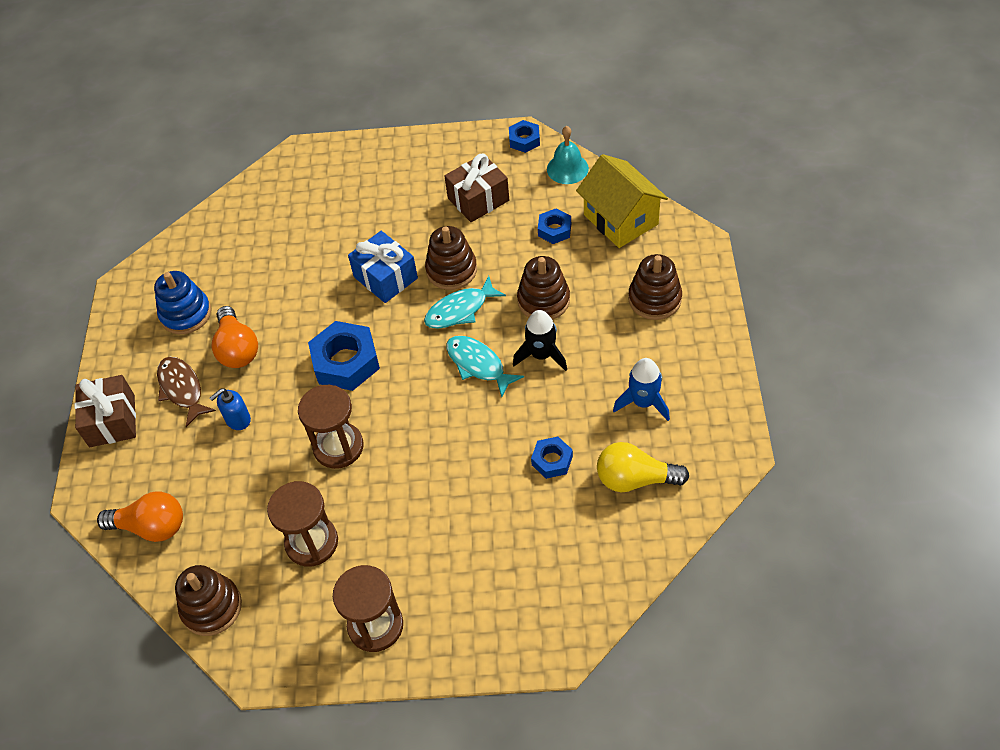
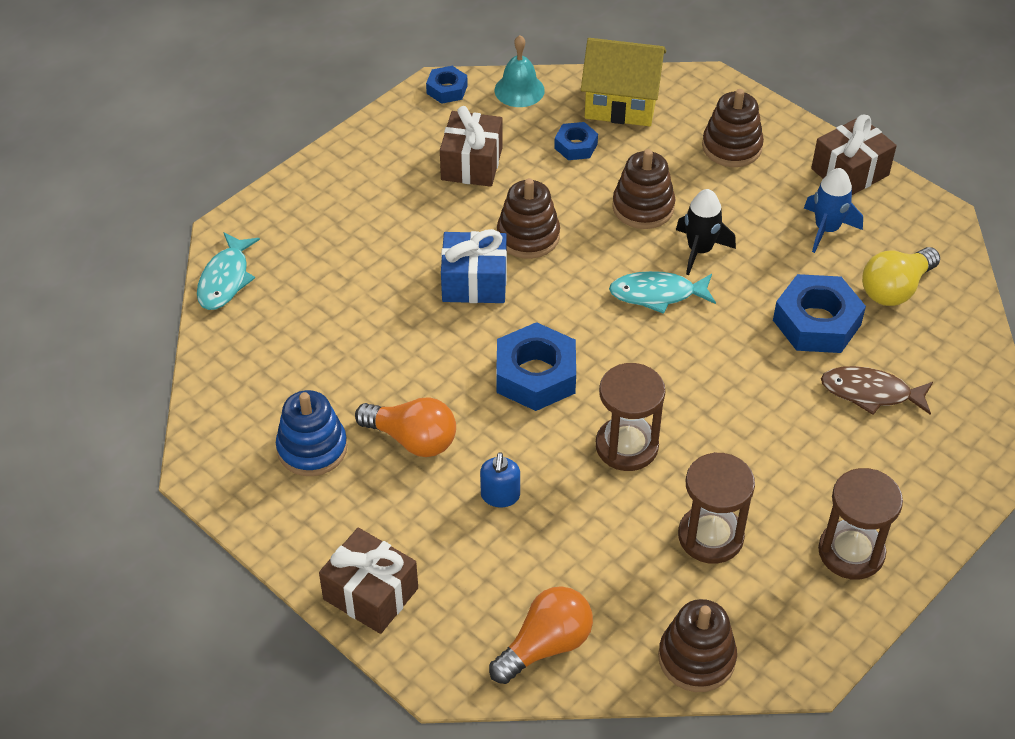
camera: 50 degrees left, 5 degrees down
(182, 389) = (405, 513): brown fish -> brown fish (871, 393)
(460, 310) = (581, 263): turquoise fish -> turquoise fish (225, 279)
(552, 460) = (816, 322): blue nut -> blue nut, size x1.83
(714, 374) = (850, 172): none -> brown gift

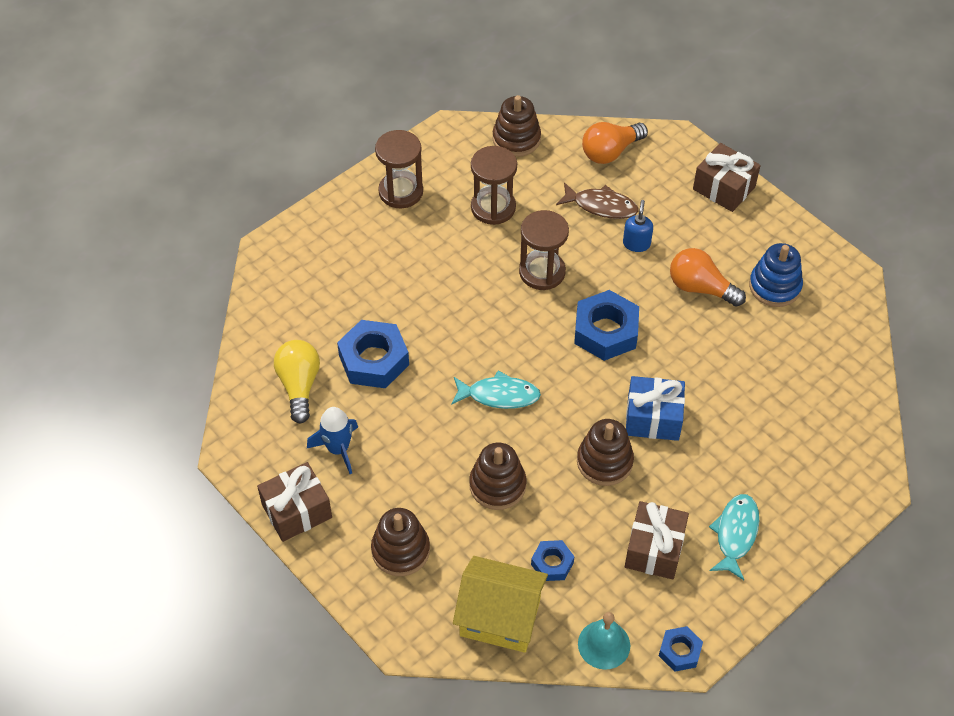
camera: 175 degrees left, 5 degrees up
(225, 279) = (868, 437): turquoise fish -> turquoise fish (735, 534)
(699, 250) = (455, 436): black rocket -> none
(871, 393) = (350, 299): brown fish -> brown fish (601, 206)
(895, 289) = (299, 385): yellow light bulb -> yellow light bulb turned 60 degrees counterclockwise

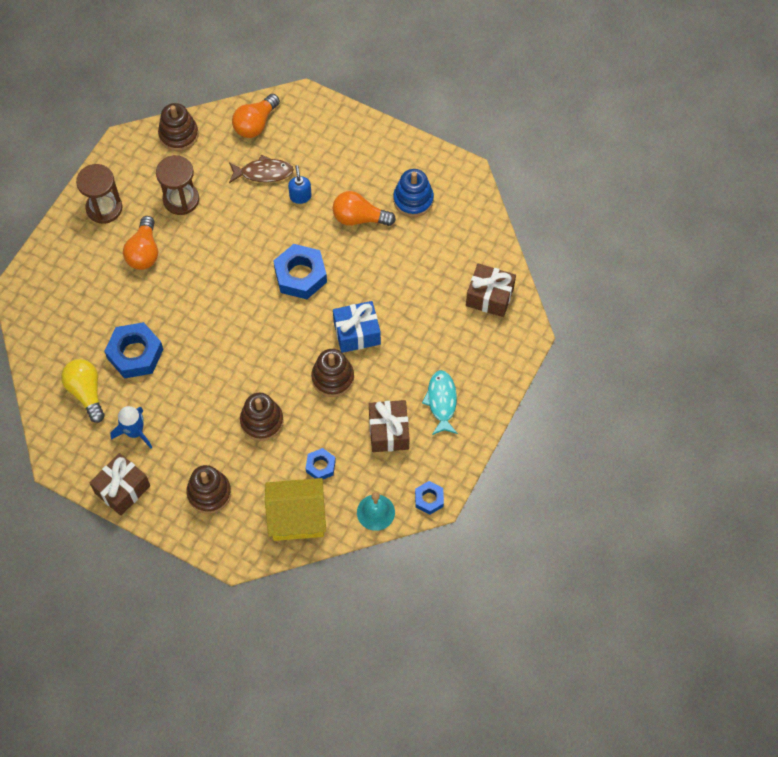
camera: 20 degrees left, 10 degrees up
(428, 251) = (144, 252): none -> orange light bulb
(499, 395) = (239, 351): turquoise fish -> none
(542, 272) = (237, 242): brown hourglass -> none
(724, 188) = (351, 129): brown gift -> brown gift (489, 297)

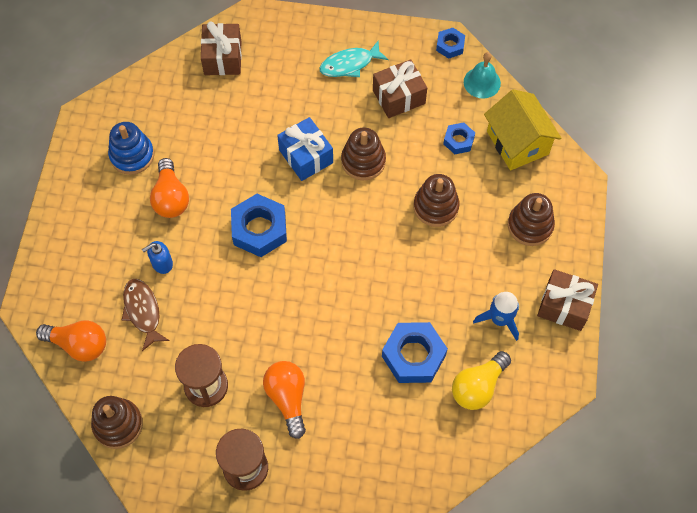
camera: 110 degrees left, 0 degrees up
(144, 252) = (287, 398): orange light bulb -> orange light bulb turned 90 degrees counterclockwise

